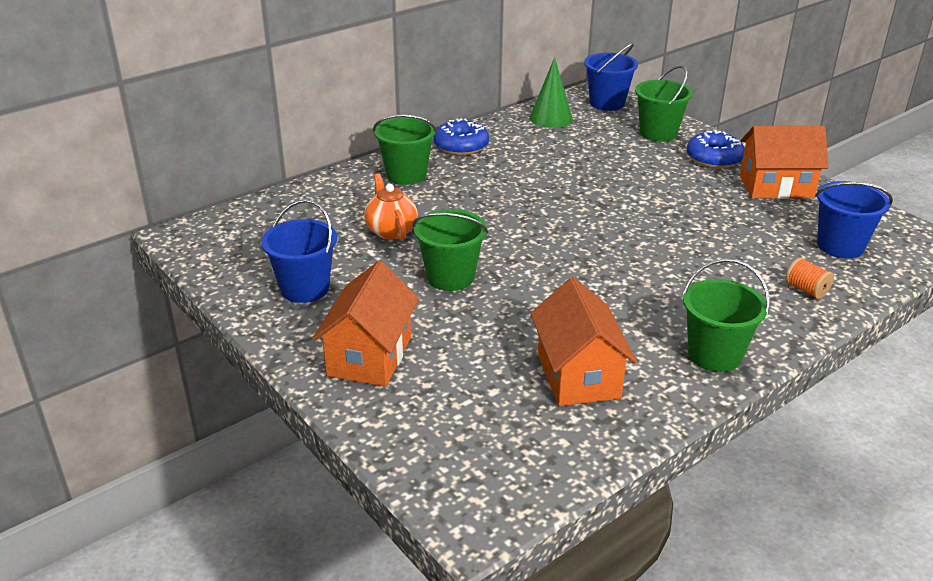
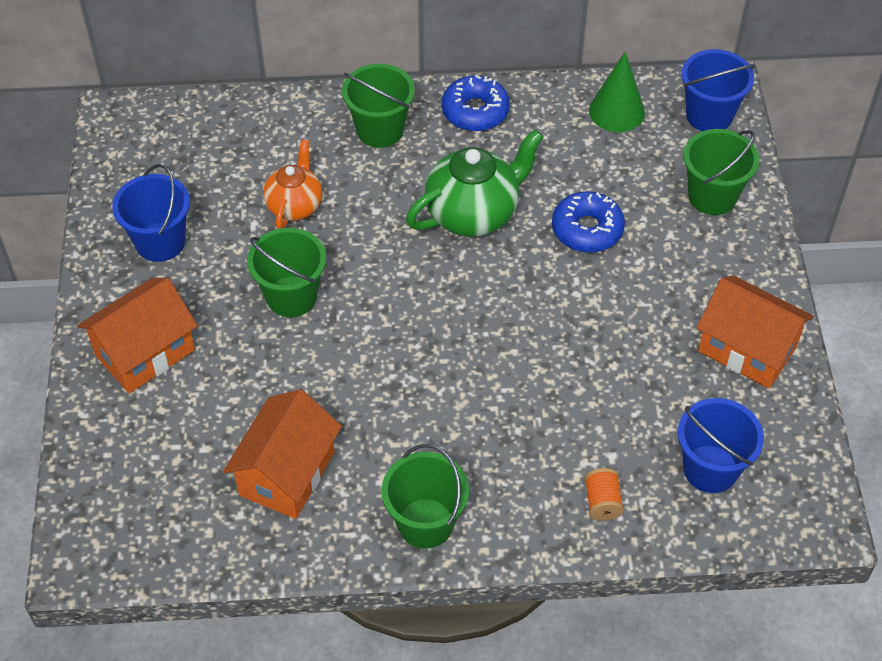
camera: 35 degrees right, 20 degrees up
(524, 190) = (473, 213): none -> green teapot
(714, 158) = (729, 270): blue donut -> blue donut (587, 229)

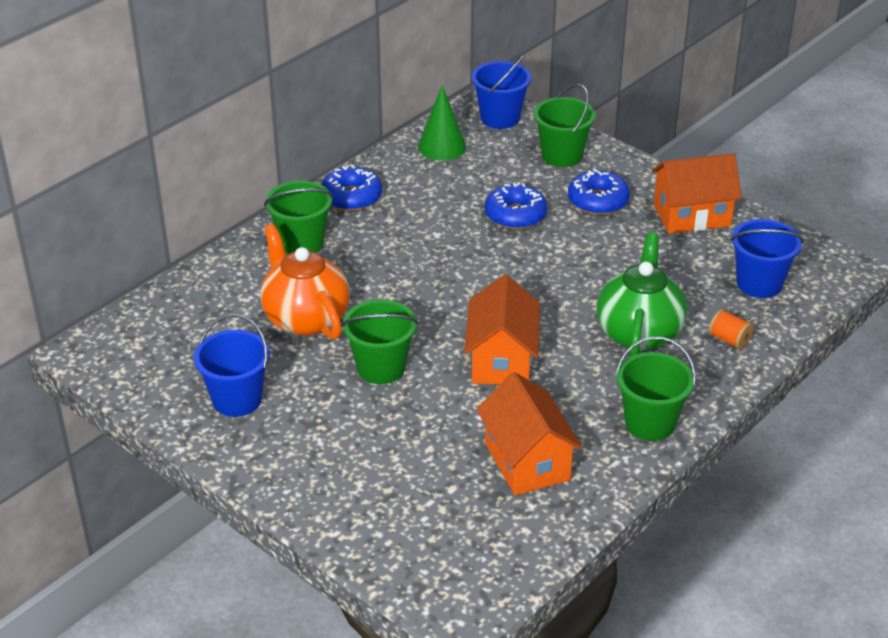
camera: 45 degrees left, 15 degrees down
(145, 352) = (325, 467): orange house -> orange house (501, 360)
(295, 205) = (305, 318): orange teapot -> orange teapot, size x1.58
(473, 213) = (433, 249): green teapot -> green teapot (639, 333)
(680, 269) = (598, 201): none -> blue donut

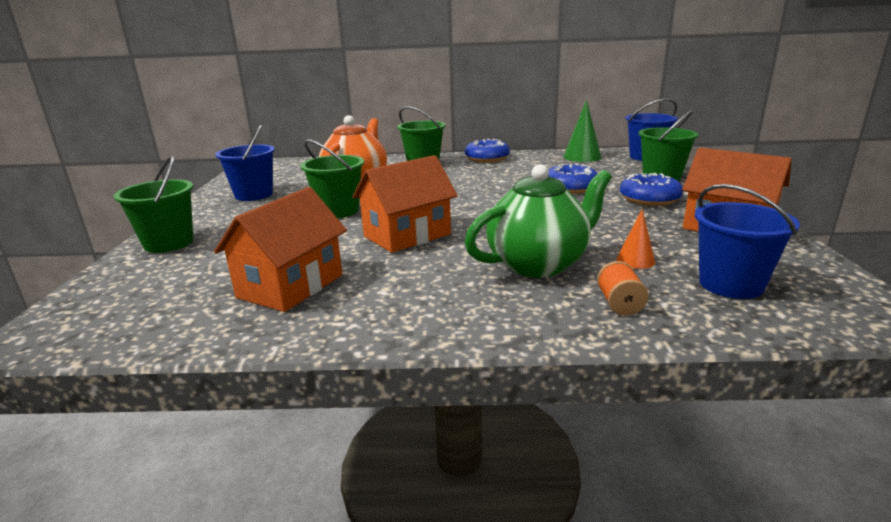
camera: 50 degrees right, 15 degrees down
(650, 423) = (423, 316): green bucket -> green bucket (169, 243)
(686, 291) = (635, 260): none -> orange cone

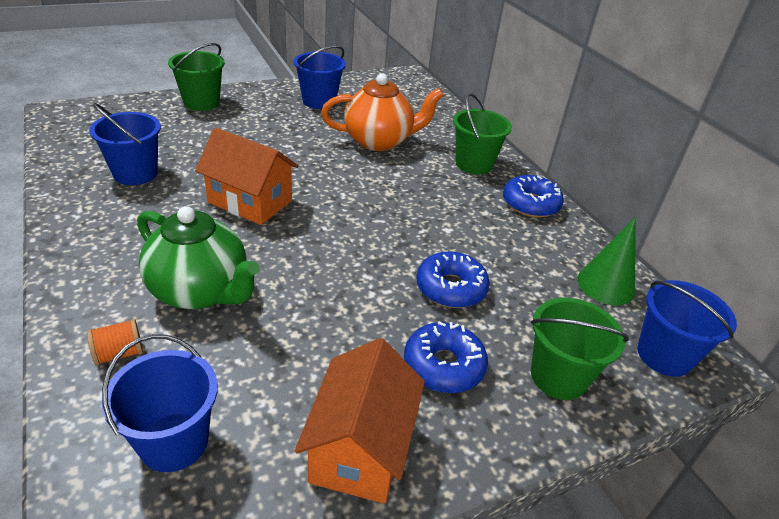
camera: 60 degrees right, 15 degrees up
(291, 286) = (135, 173): orange house -> blue bucket
(338, 211) = (297, 152): green bucket -> none
(635, 260) = (225, 360): orange cone -> none

